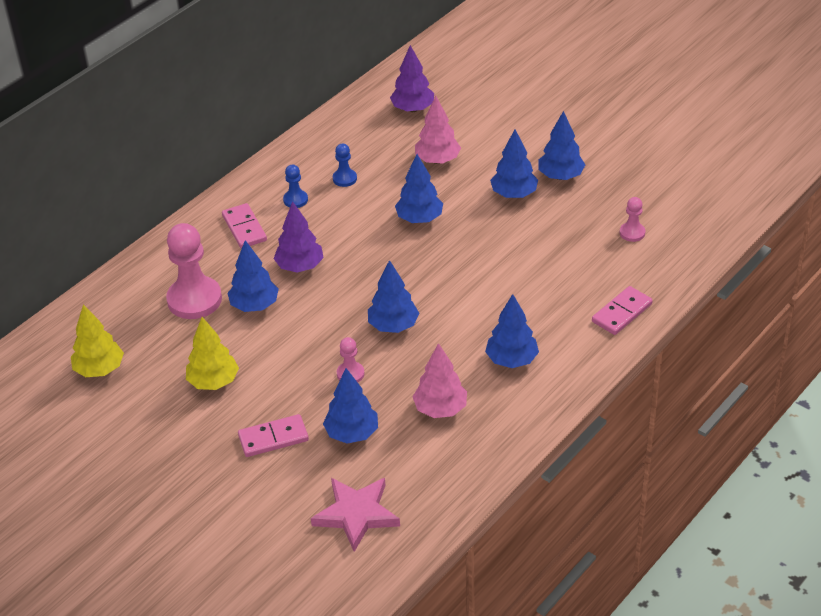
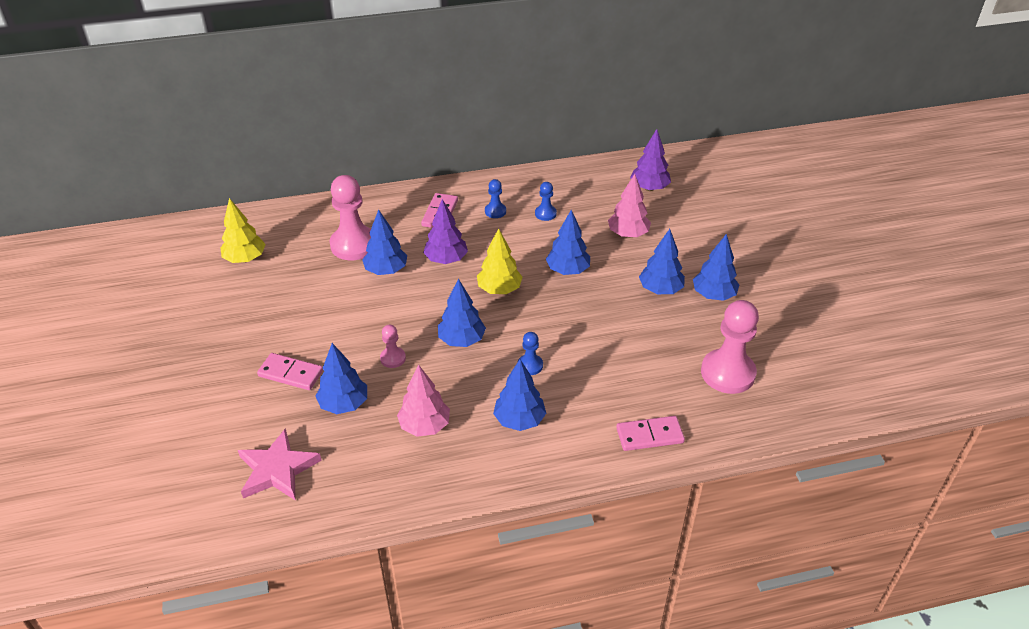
camera: 35 degrees right, 0 degrees up
(213, 382) = (300, 309): yellow tree -> yellow tree (499, 289)
(473, 313) = (530, 365): none -> blue pawn
(632, 233) = (727, 373): pink pawn -> pink pawn, size x2.08

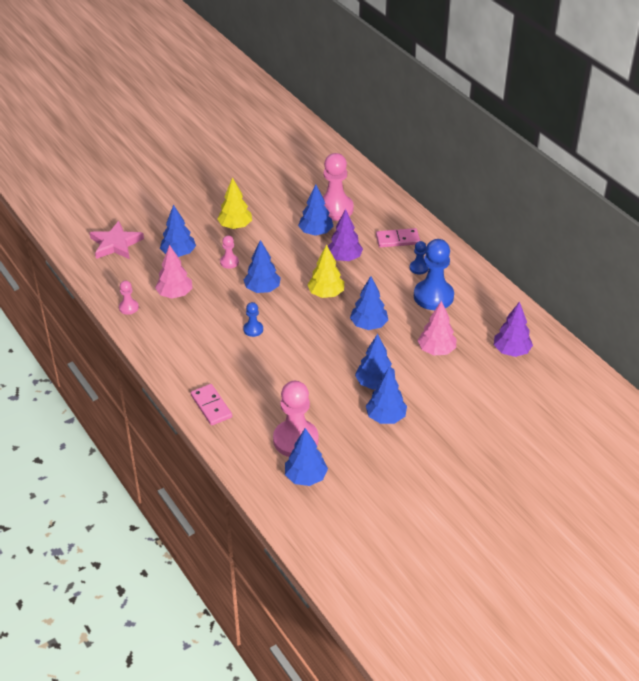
camera: 70 degrees right, 0 degrees up
(245, 259) = (291, 166): yellow tree -> yellow tree (235, 226)
(291, 373) = (195, 222): pink domino -> none
(425, 482) = (128, 307): none -> pink pawn
(519, 420) = (198, 337): blue tree -> blue tree (305, 477)
(545, 214) = (433, 296): blue pawn -> blue pawn, size x2.08

